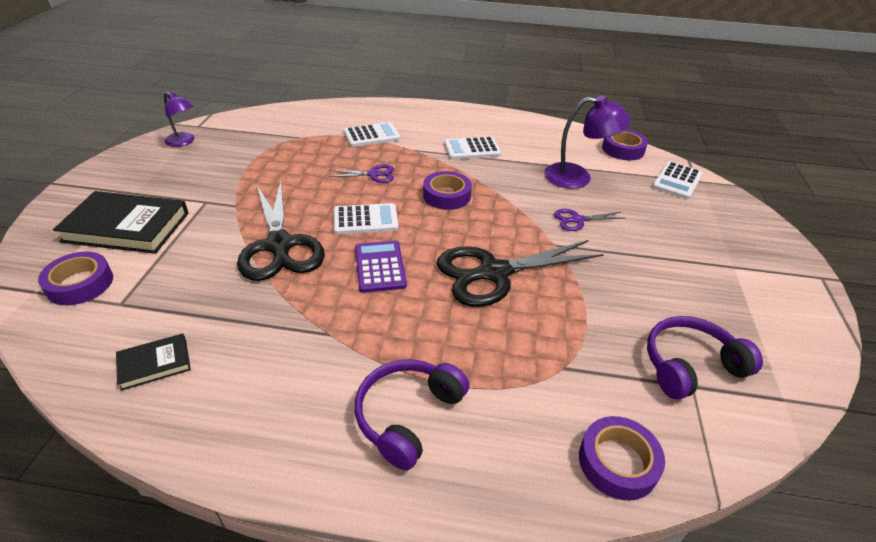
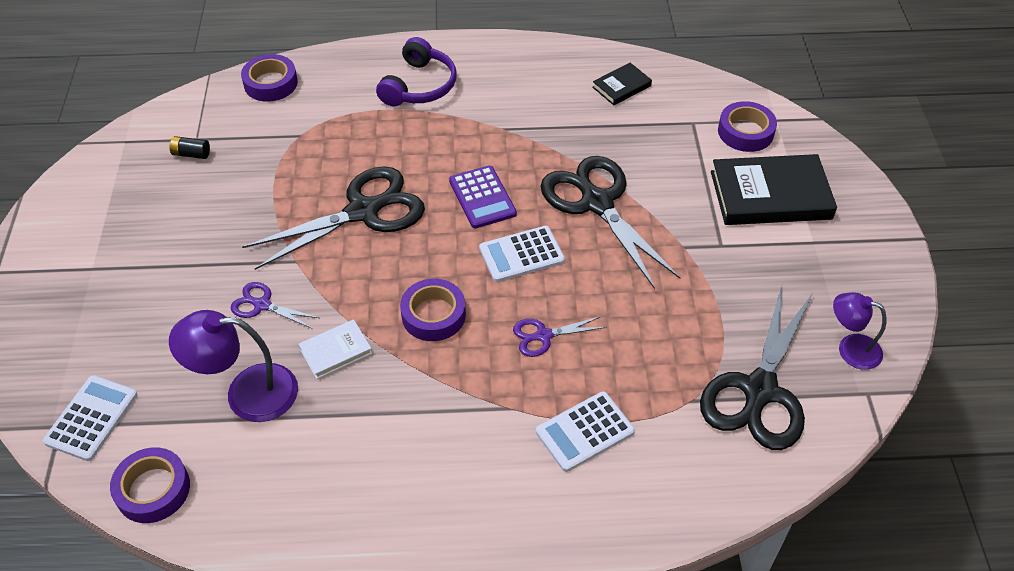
camera: 170 degrees right, 10 degrees up
(258, 135) = (759, 391): none -> black scissors
(472, 149) = (413, 430): white calculator -> none
(519, 187) = (336, 351): none -> white book
(577, 220) = (262, 305): purple scissors -> purple scissors turned 135 degrees counterclockwise
(690, 365) = (191, 154): purple headphones -> black battery

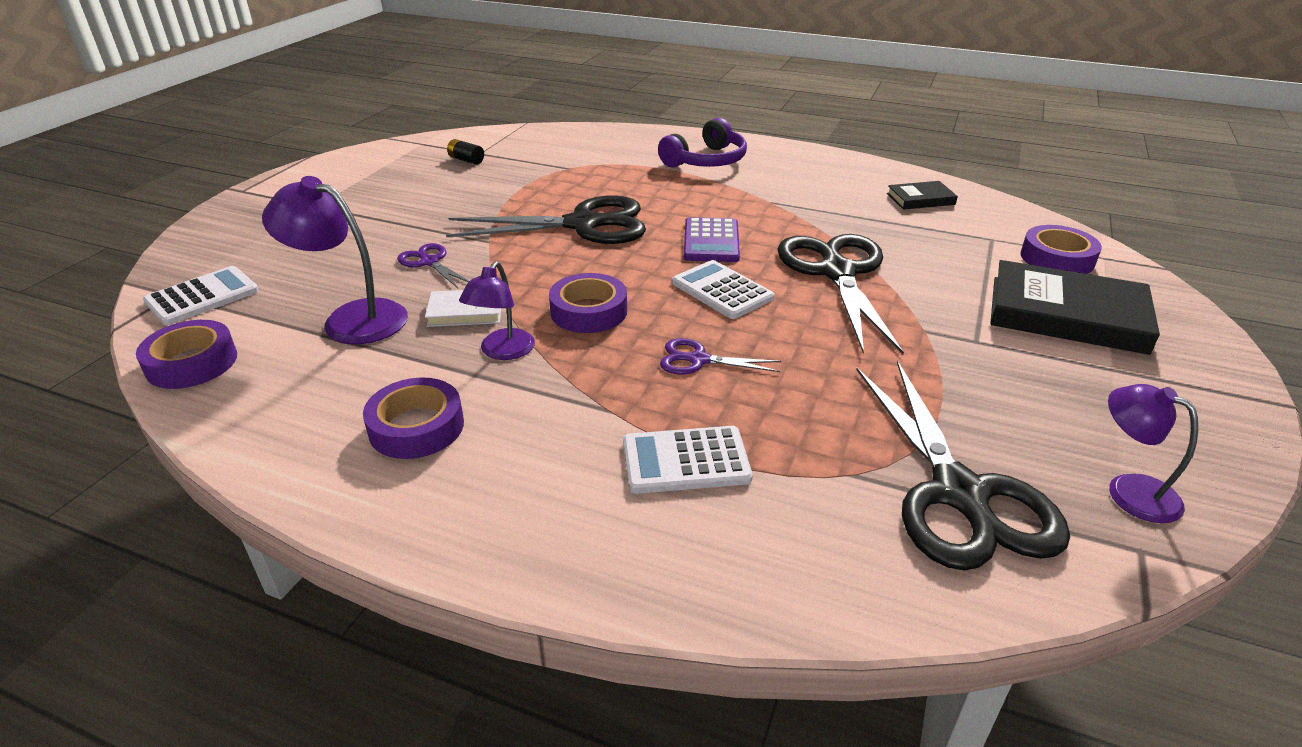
camera: 25 degrees right, 15 degrees down
(271, 83) = (573, 135): purple tape -> purple tape (416, 427)
(395, 382) = (502, 352): none -> purple lamp
(521, 255) = (722, 291): white calculator -> white calculator turned 45 degrees clockwise
(759, 391) = (959, 494): black scissors -> black scissors turned 60 degrees counterclockwise

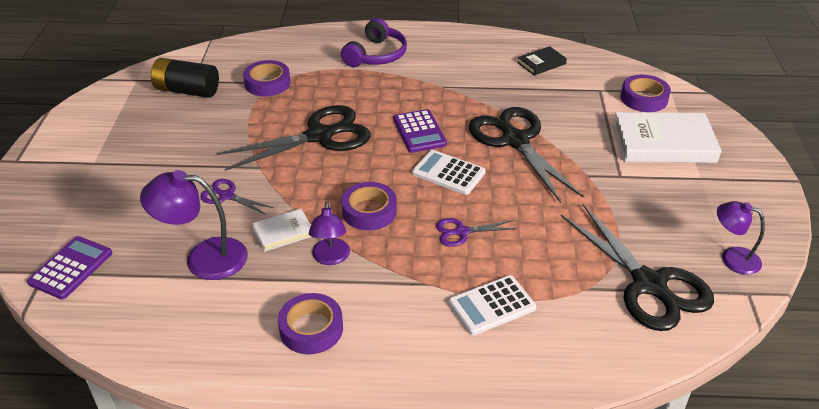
camera: 20 degrees left, 5 degrees up
(192, 363) = (112, 324): purple tape -> purple tape (267, 83)
(202, 296) = (71, 268): white calculator -> purple calculator
(466, 160) = (187, 90): black battery -> black battery, size x2.08
(1067, 314) = (663, 143): black book -> white book

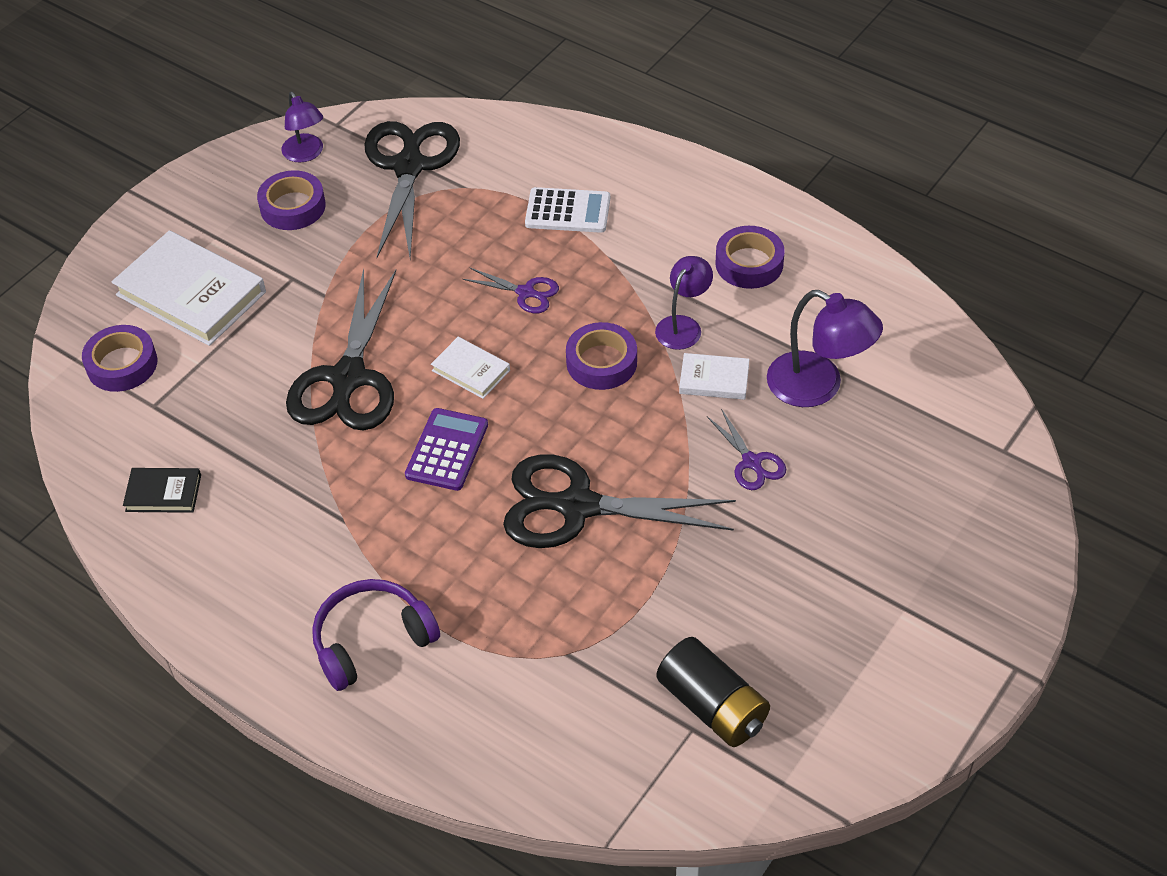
camera: 145 degrees left, 10 degrees up
(71, 268) = (971, 442): purple calculator -> none
(267, 83) = (581, 658): purple tape -> purple tape (293, 207)
(448, 173) = (470, 370): white calculator -> white book

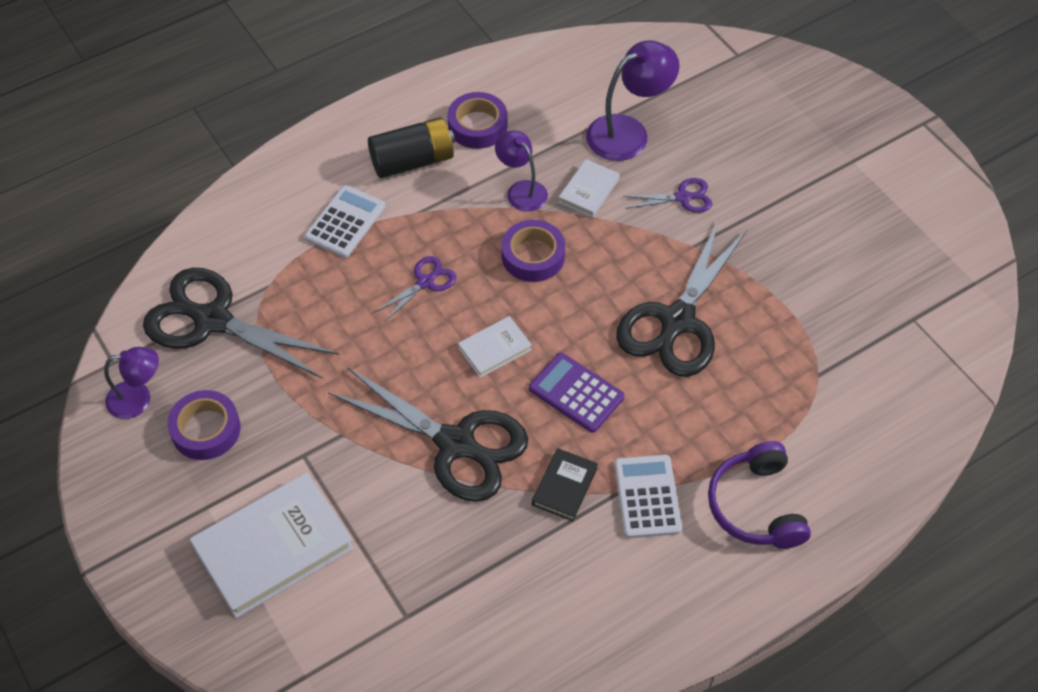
camera: 70 degrees left, 5 degrees up
(122, 364) = (336, 633): purple tape -> none
(163, 493) = (522, 632): black book -> black book (564, 486)
(347, 544) = (647, 497): none -> white calculator
(712, 706) = (898, 300): black battery -> black battery (413, 161)

